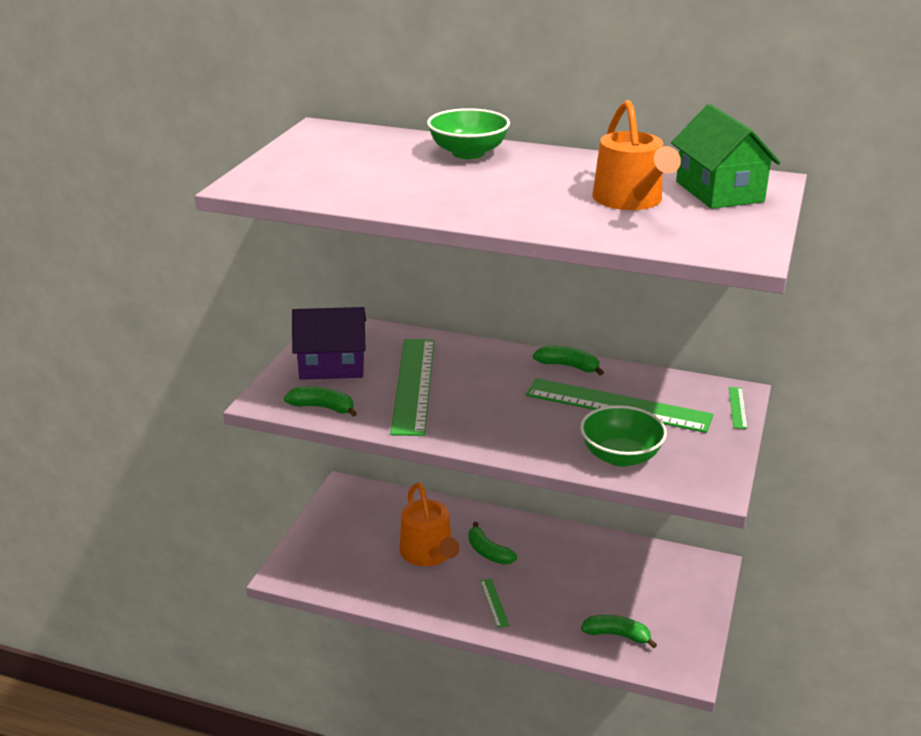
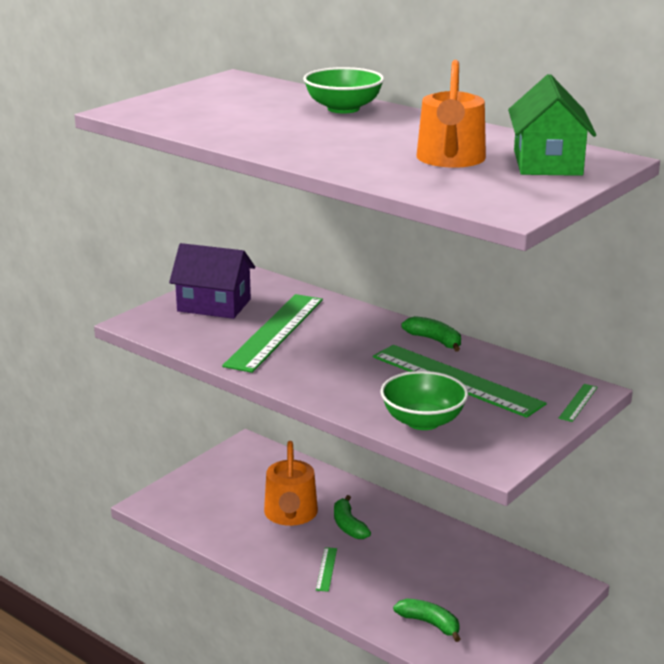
camera: 20 degrees right, 5 degrees down
(323, 407) = (180, 336): green banana -> none

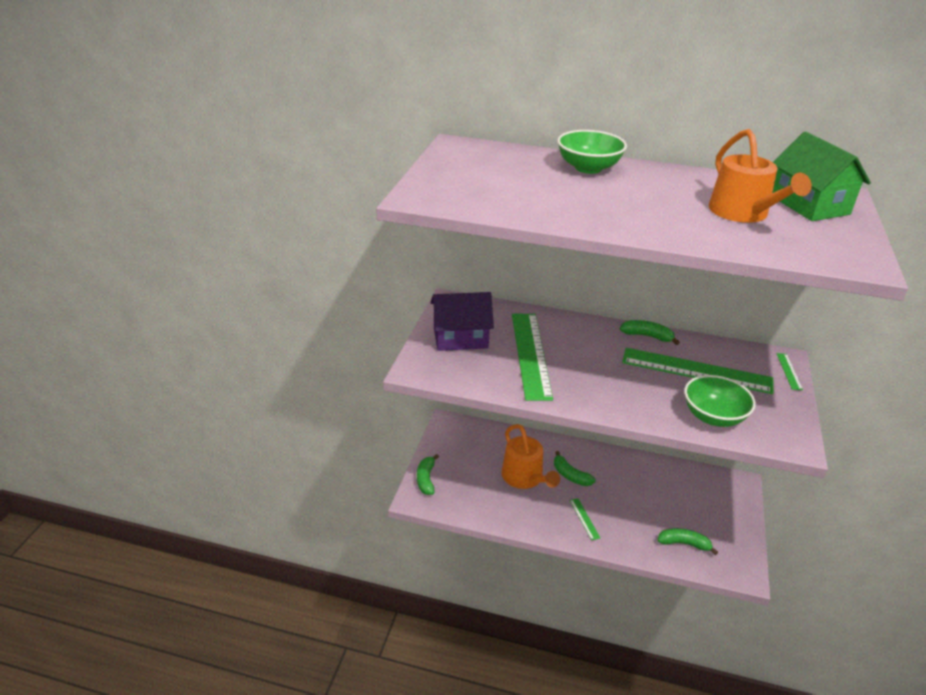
camera: 25 degrees left, 10 degrees up
(175, 489) = (426, 479): none -> green banana

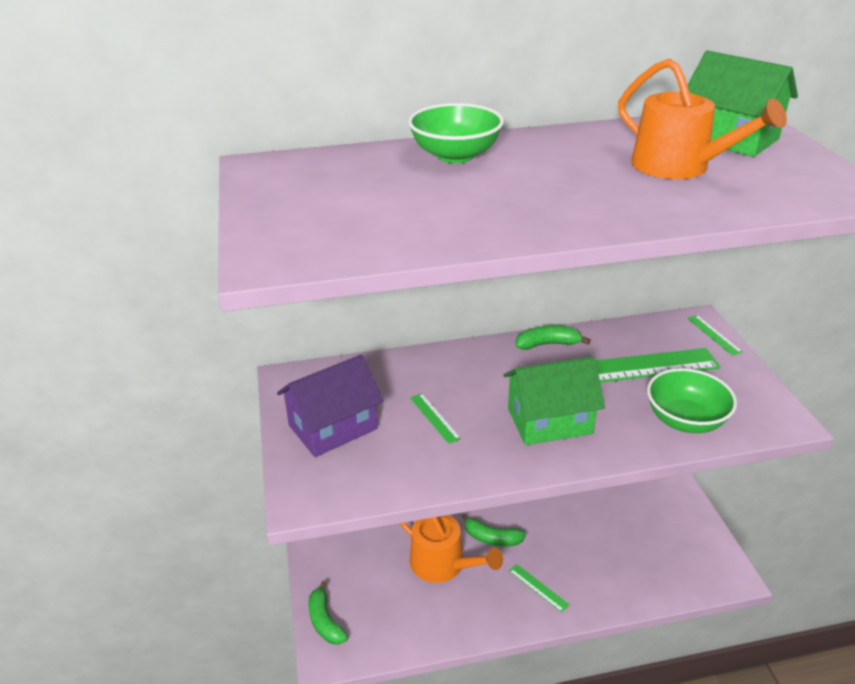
camera: 25 degrees left, 0 degrees up
(530, 354) = (434, 418): green ruler -> green ruler, size x0.41
(609, 383) = (549, 421): none -> green house
(684, 544) = (656, 569): green banana -> none

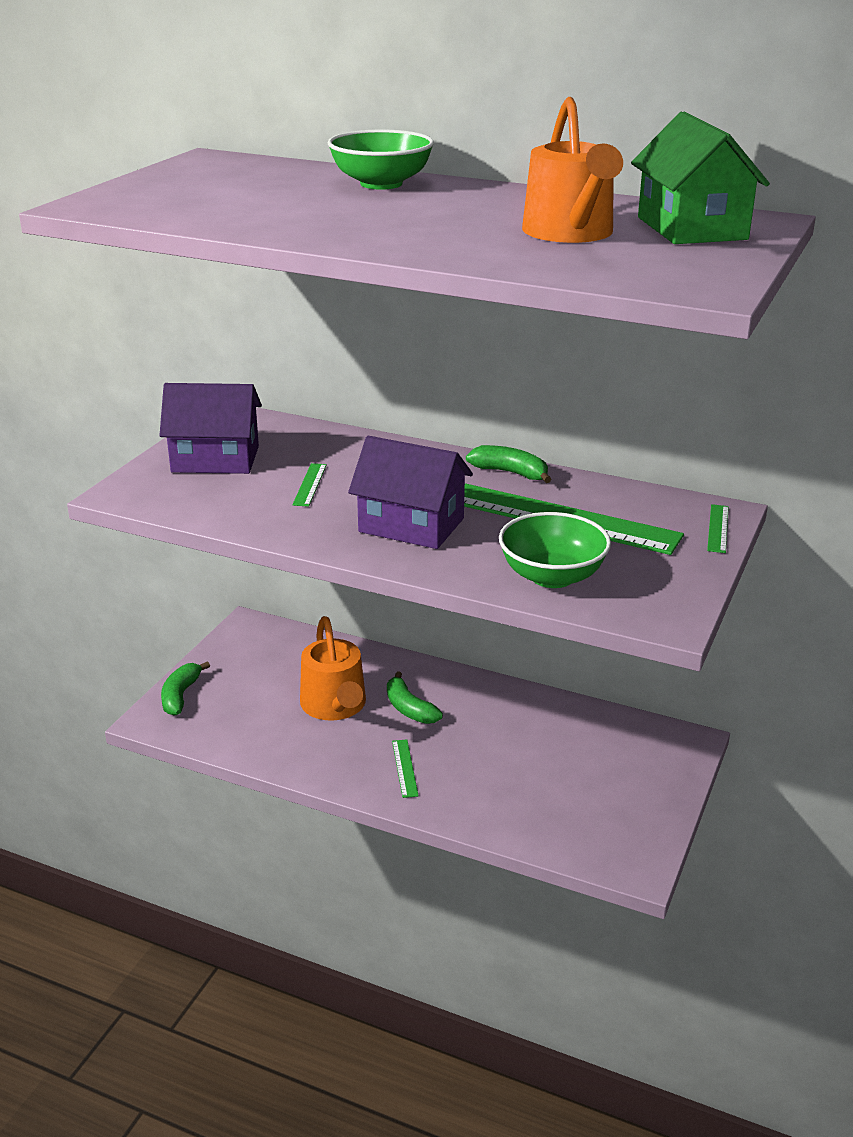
camera: 35 degrees right, 5 degrees down
(549, 421) = (411, 525): green house -> purple house

